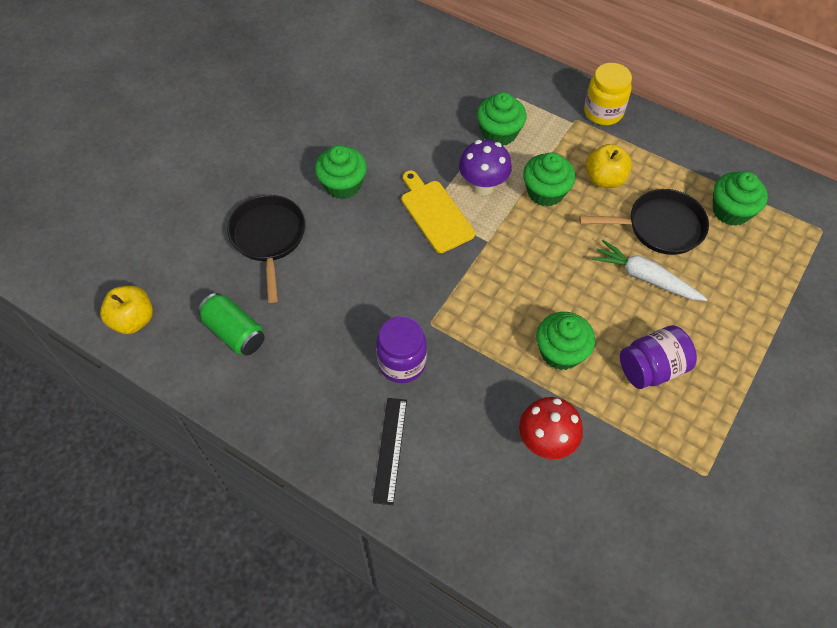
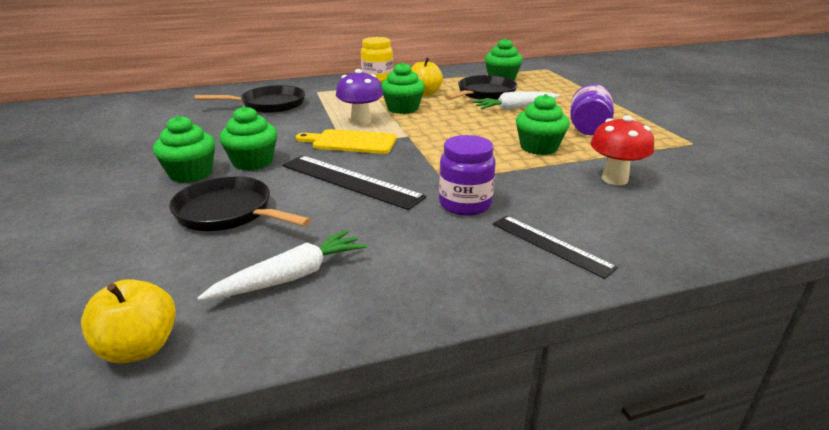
camera: 50 degrees left, 30 degrees down
(234, 332) = (291, 277): green can -> white carrot
(370, 267) = (350, 181): none -> black ruler
(450, 95) = (269, 105): none -> black pan
(499, 133) = (331, 104): green cupcake -> green cupcake (191, 173)

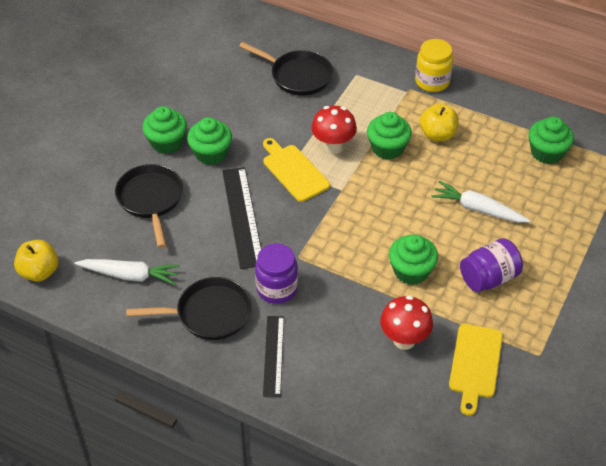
camera: 45 degrees right, 20 degrees up
(361, 121) = (333, 147): purple mushroom -> red mushroom
(484, 94) = (487, 169): black pan -> black pan (208, 314)
(678, 165) = (475, 364): none -> yellow cutting board

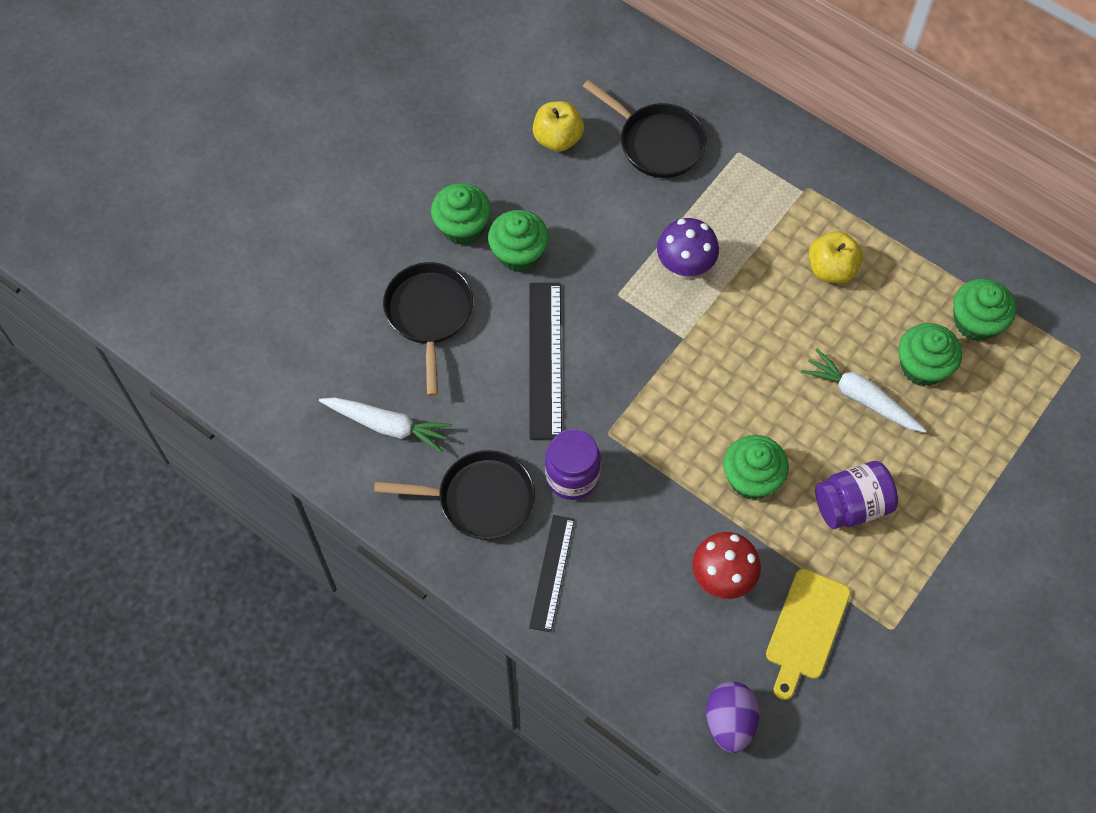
camera: 10 degrees right, 15 degrees up
(39, 272) = (274, 402): yellow apple -> yellow apple (558, 139)
(294, 171) = (625, 298): yellow cutting board -> none
(333, 147) = (684, 268): red mushroom -> purple mushroom
(387, 148) = (758, 281): green cupcake -> green cupcake (922, 366)
(432, 82) = (842, 180): yellow jar -> none
(432, 438) = (729, 722): none -> purple egg

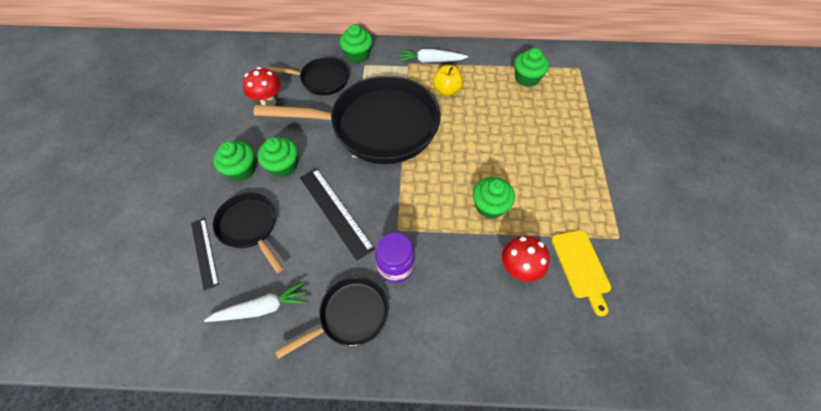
camera: 35 degrees left, 5 degrees down
(551, 572) = (424, 332): black ruler -> black ruler (204, 253)
(558, 139) = (268, 102): yellow apple -> red mushroom
(684, 268) = (377, 126): purple mushroom -> black pan
(729, 722) = (590, 350): purple egg -> none
(851, 505) = (547, 189): purple jar -> none
(861, 397) = (507, 137): white carrot -> white carrot (430, 61)
(922, 366) = (521, 108): green cupcake -> green cupcake (358, 55)

